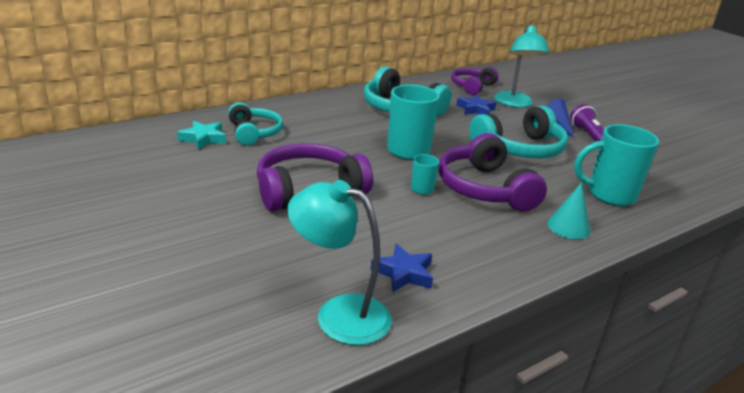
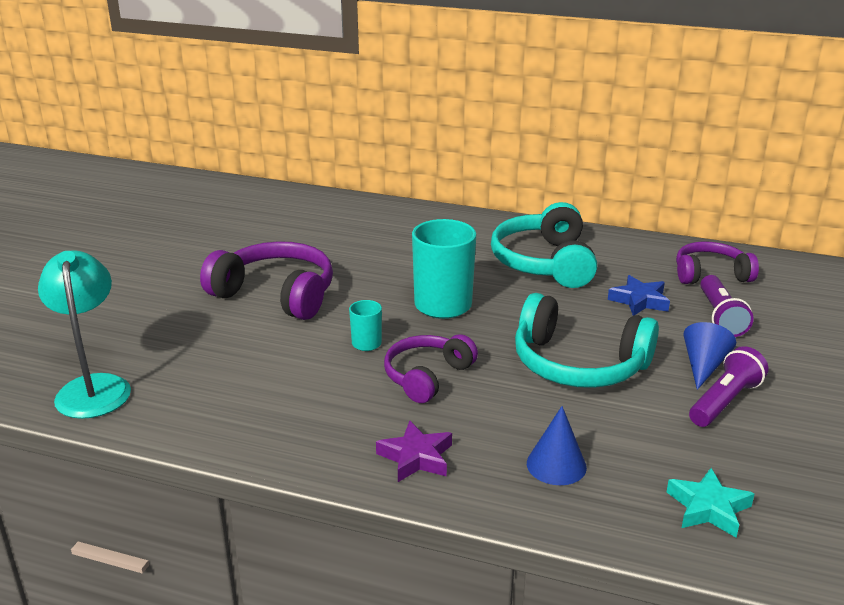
camera: 55 degrees right, 0 degrees up
(203, 138) = (297, 217): turquoise star -> turquoise star (708, 508)
(254, 133) = (346, 228): turquoise headphones -> none
(404, 273) = (190, 392): blue star -> none
(484, 188) = (427, 376): purple headphones -> purple headphones, size x0.65
(514, 103) = (720, 317): turquoise lamp -> purple flashlight
(568, 227) = (416, 457): turquoise cone -> purple star
(609, 195) = (556, 465): turquoise mug -> blue cone

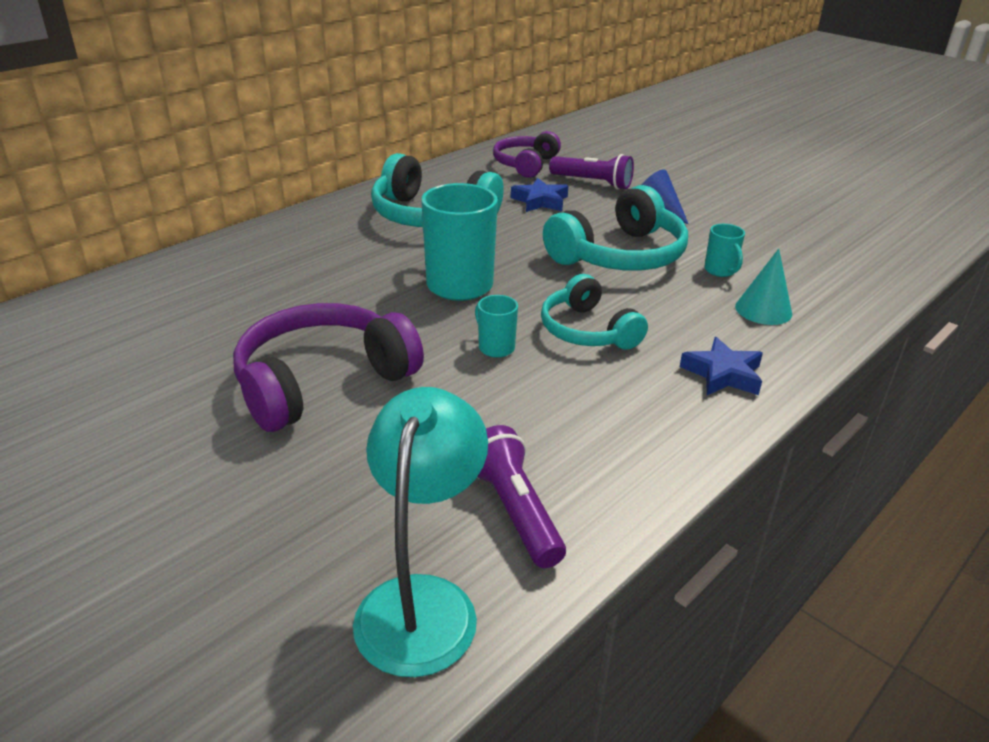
camera: 65 degrees left, 5 degrees up
(93, 387) = (422, 602): turquoise lamp -> turquoise lamp turned 90 degrees clockwise
(416, 457) = (723, 374): purple star -> blue star
(427, 376) = (587, 331): purple headphones -> turquoise headphones
(556, 465) = (763, 310): blue cone -> turquoise cone
(611, 426) = (720, 271): none -> turquoise mug
(708, 508) = (839, 270): turquoise star -> none
(724, 401) = (710, 220): purple flashlight -> purple flashlight (515, 511)

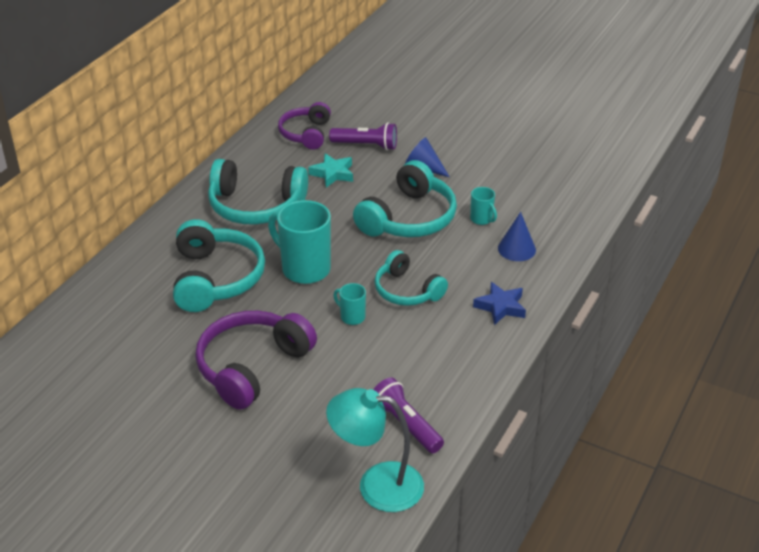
camera: 15 degrees left, 5 degrees up
(339, 276) = (216, 278): none -> turquoise headphones
(422, 602) = (377, 485): turquoise lamp -> turquoise lamp turned 75 degrees counterclockwise
(540, 201) = (333, 174): blue star -> turquoise star
(763, 310) = (516, 249): turquoise cone -> blue cone

